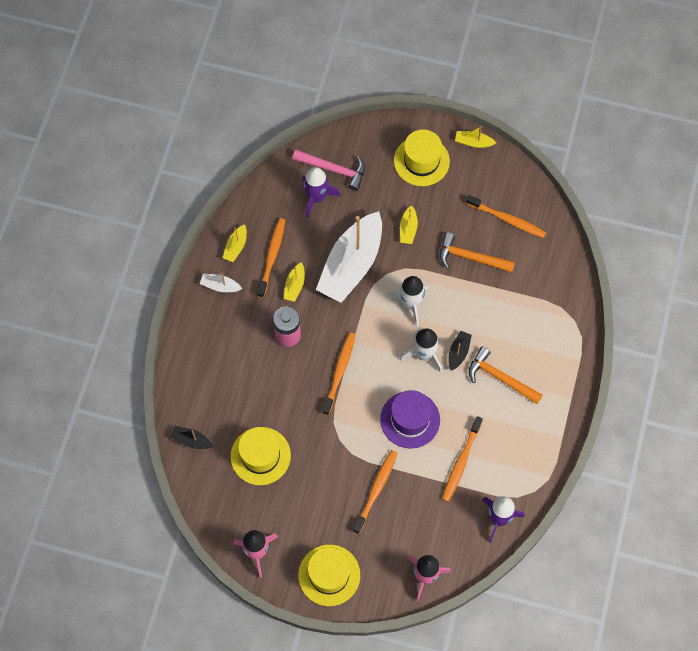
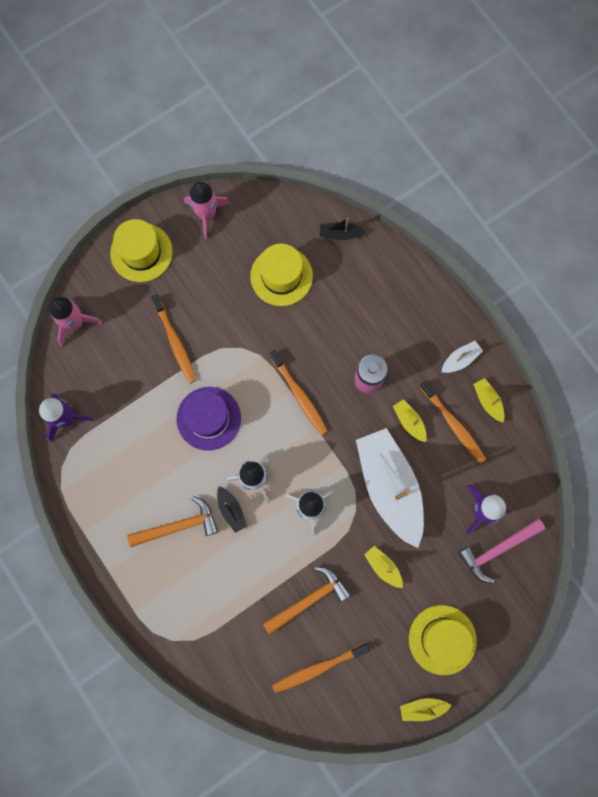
camera: 130 degrees right, 10 degrees up
(191, 440) = (340, 234): black boat -> black boat turned 150 degrees counterclockwise
(461, 462) = (137, 429): orange toothbrush -> none
(473, 142) = (422, 708): yellow boat -> yellow boat turned 150 degrees counterclockwise

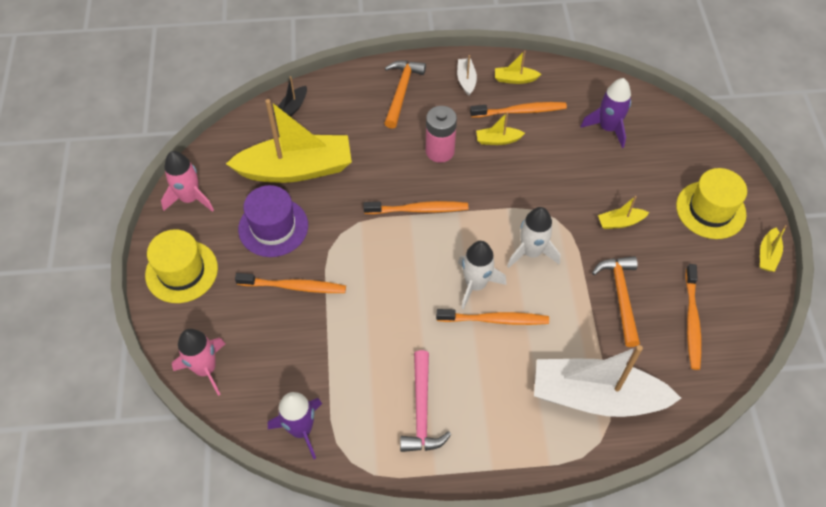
camera: 60 degrees left, 20 degrees down
(178, 526) = (483, 376): orange hammer -> orange hammer (401, 91)
(208, 418) = (391, 294): purple hat -> purple hat (273, 227)
(231, 510) = (495, 320): black boat -> orange toothbrush
(281, 276) = (296, 169): yellow hat -> yellow boat
(389, 486) = (548, 182): white boat -> white boat (596, 396)
(497, 549) = (649, 133): pink hammer -> pink hammer (422, 410)

